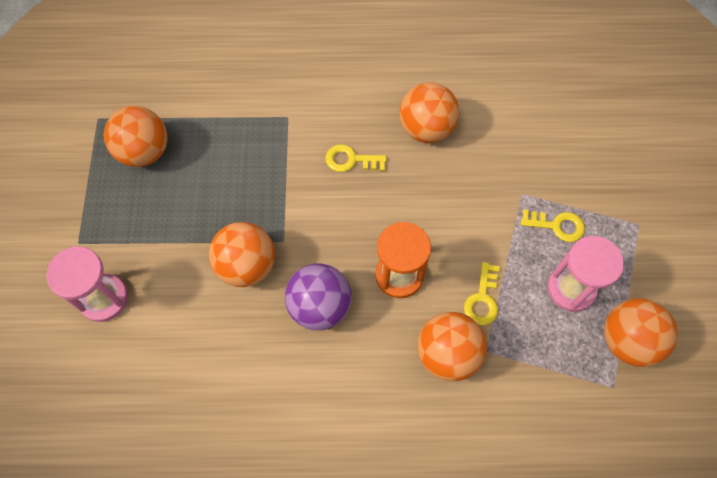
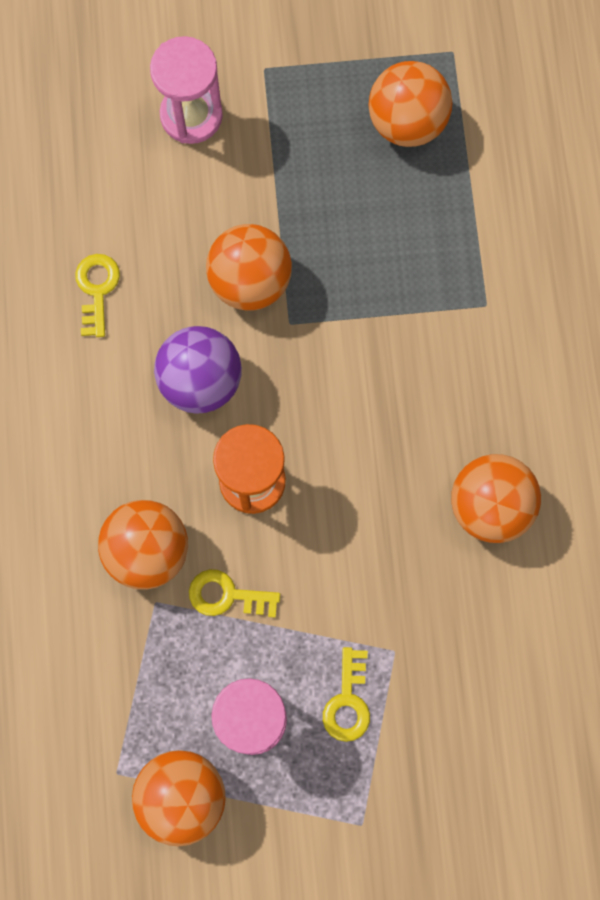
camera: 85 degrees right, 10 degrees up
(351, 160) = (424, 401): yellow key -> yellow key (97, 289)

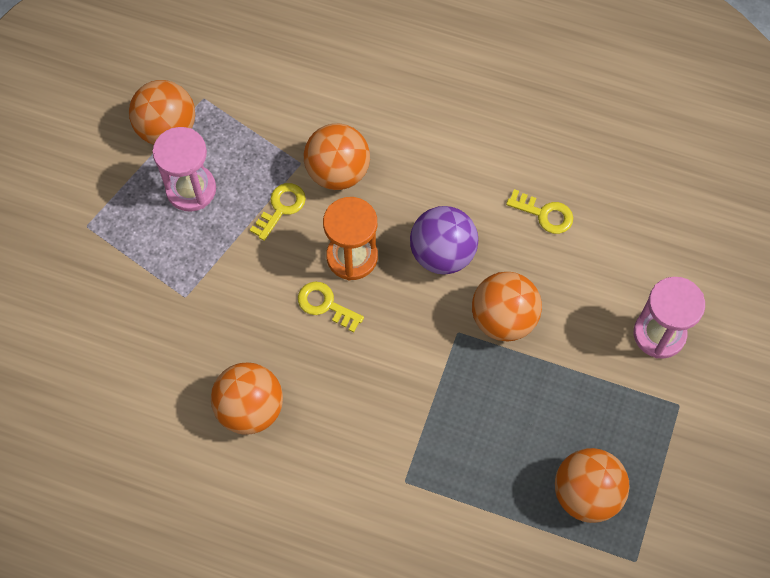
camera: 115 degrees right, 10 degrees down
(348, 702) = (168, 252): yellow key -> yellow key (325, 305)

